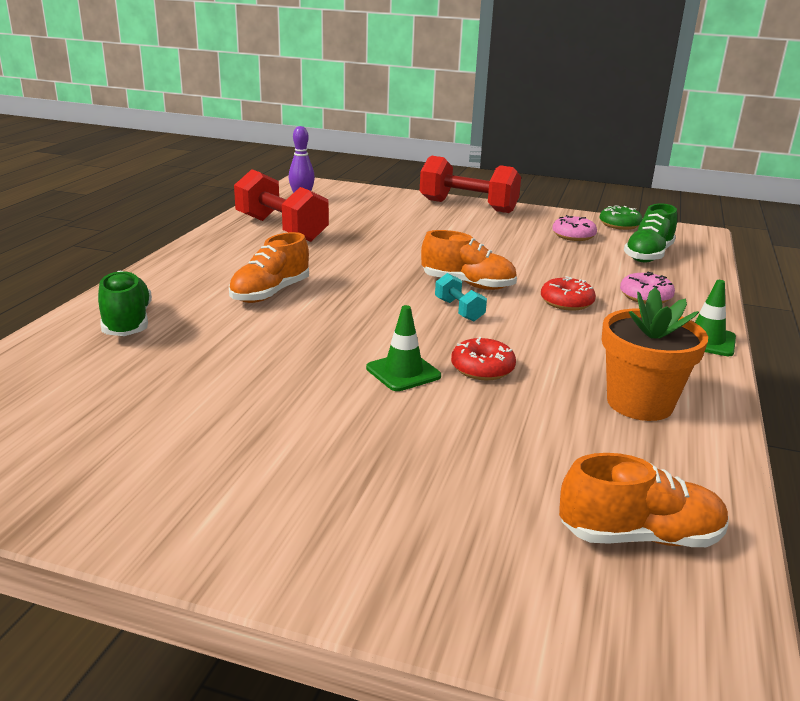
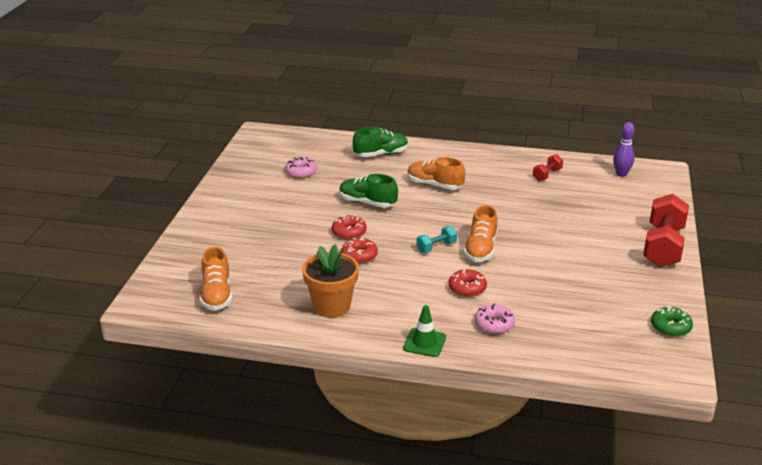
camera: 85 degrees right, 5 degrees up
(281, 229) = (547, 175): red dumbbell -> red dumbbell, size x0.47
(403, 372) = (349, 232): green traffic cone -> red donut
(573, 236) = (618, 299): pink donut -> pink donut (301, 172)
(648, 255) = (591, 335): green shoe -> green shoe (367, 203)

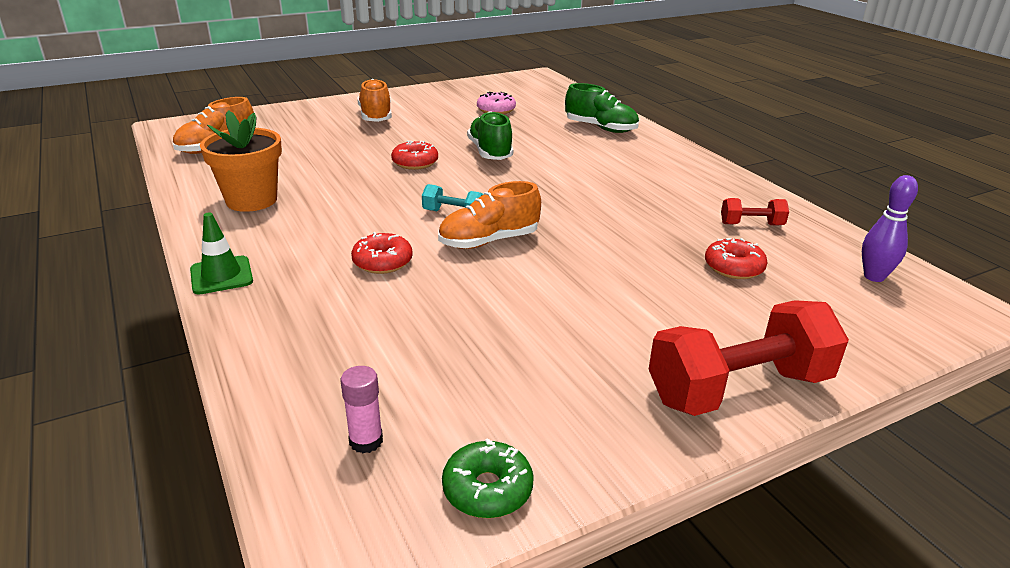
camera: 50 degrees right, 0 degrees up
(359, 256) = (374, 182): red donut -> red donut (733, 267)
(434, 185) = (589, 171): orange shoe -> orange shoe (376, 116)
(494, 324) = (314, 309): pink donut -> none
(616, 344) = (366, 441): none -> pink glue stick

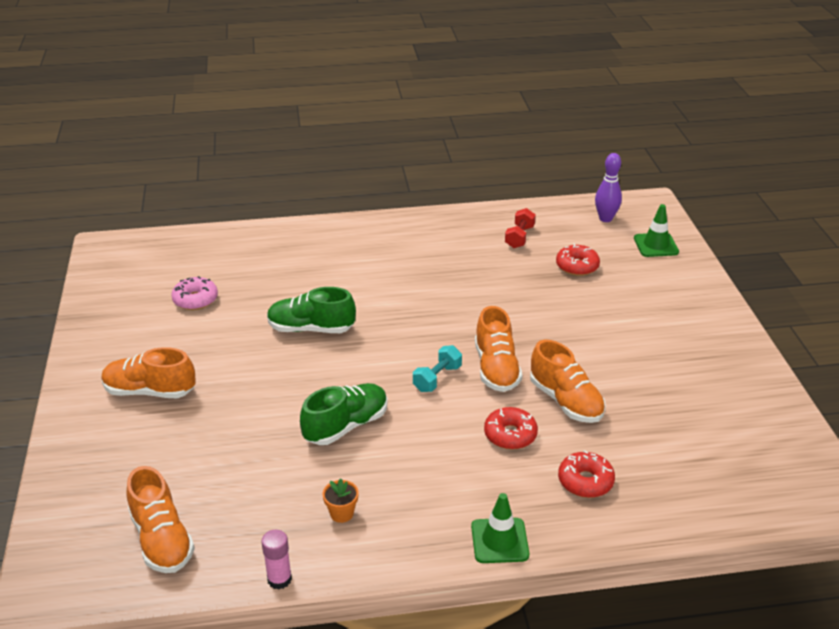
camera: 70 degrees left, 5 degrees up
(251, 200) = (341, 513): orange flower pot -> orange flower pot, size x0.43
(366, 441) = (738, 474): pink glue stick -> pink glue stick (279, 579)
(415, 163) = (308, 382): red donut -> red donut (585, 481)
(455, 288) = (566, 401): none -> orange shoe
(487, 489) = (784, 430): green donut -> none
(601, 128) = (293, 249): green shoe -> green shoe (346, 426)
(739, 388) = (710, 312): red dumbbell -> none
(861, 324) = (656, 245): none -> green traffic cone

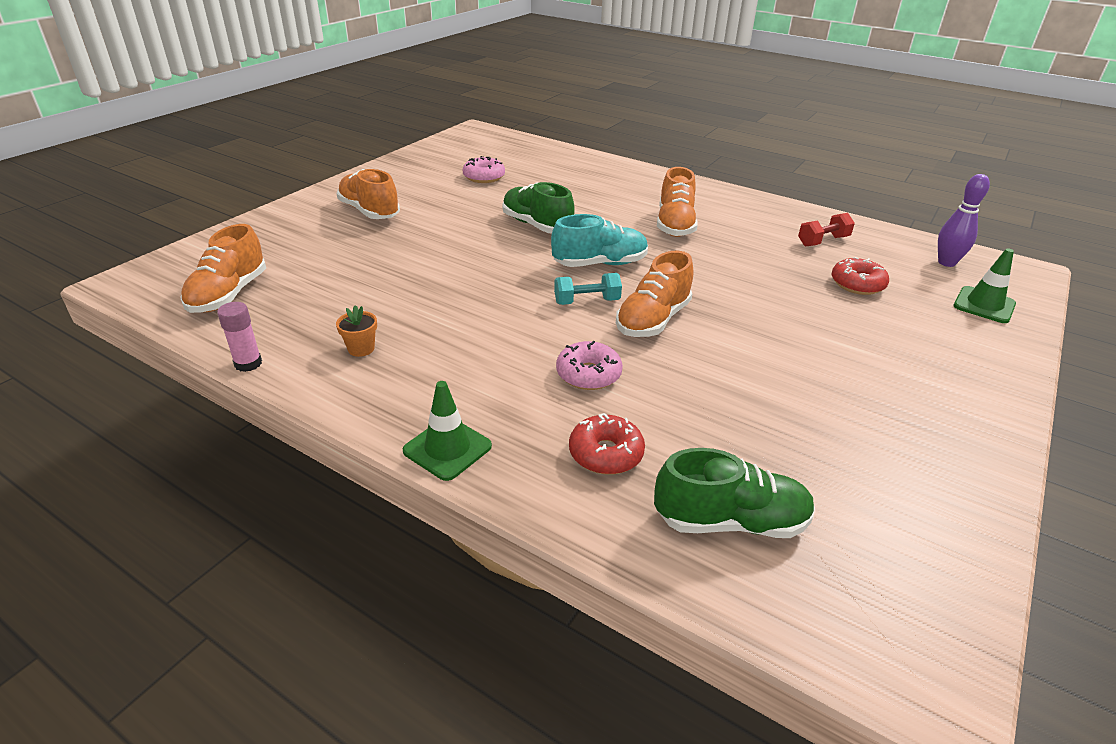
camera: 40 degrees right, 0 degrees up
(346, 426) = (461, 295): green shoe -> green shoe (730, 521)
(404, 340) = (600, 264): none -> turquoise shoe
(510, 435) = (588, 374): red donut -> pink donut
(566, 401) = (686, 378): orange shoe -> orange shoe (675, 225)

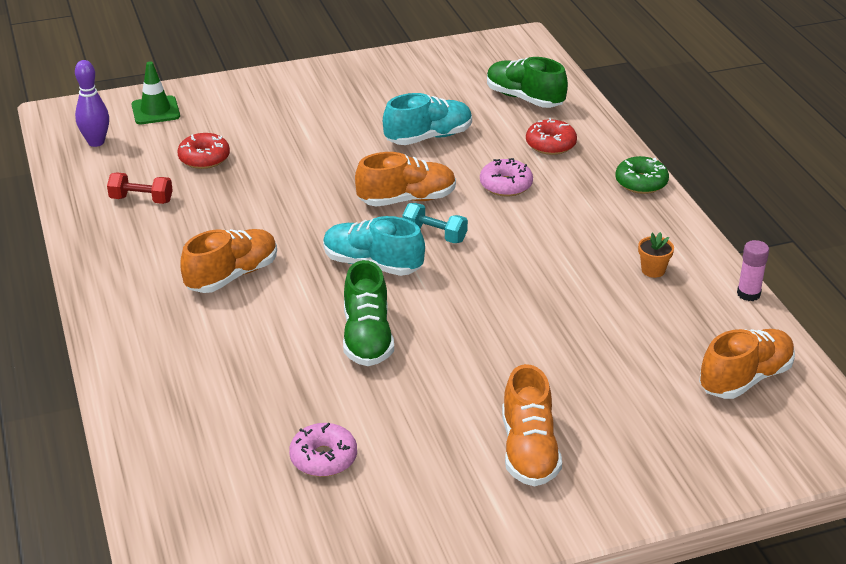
camera: 140 degrees left, 0 degrees up
(447, 448) = (641, 183): green traffic cone -> green donut
(738, 395) = (428, 137): none -> turquoise shoe

